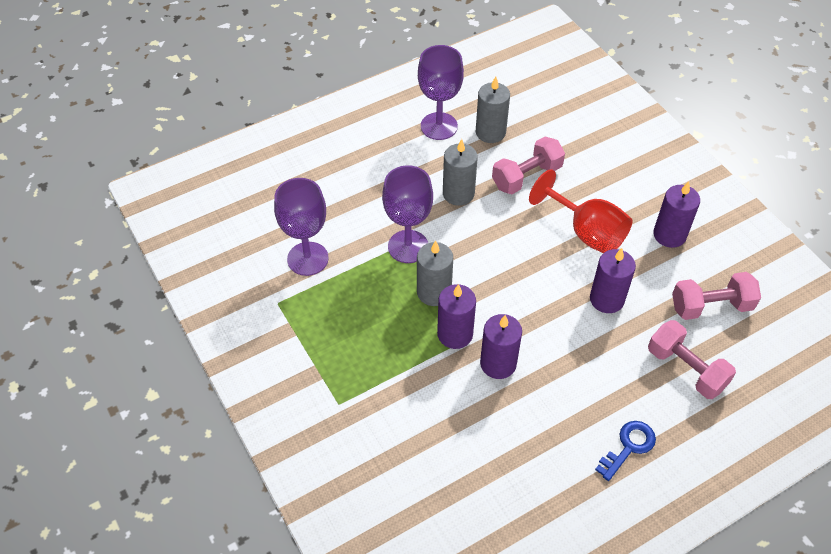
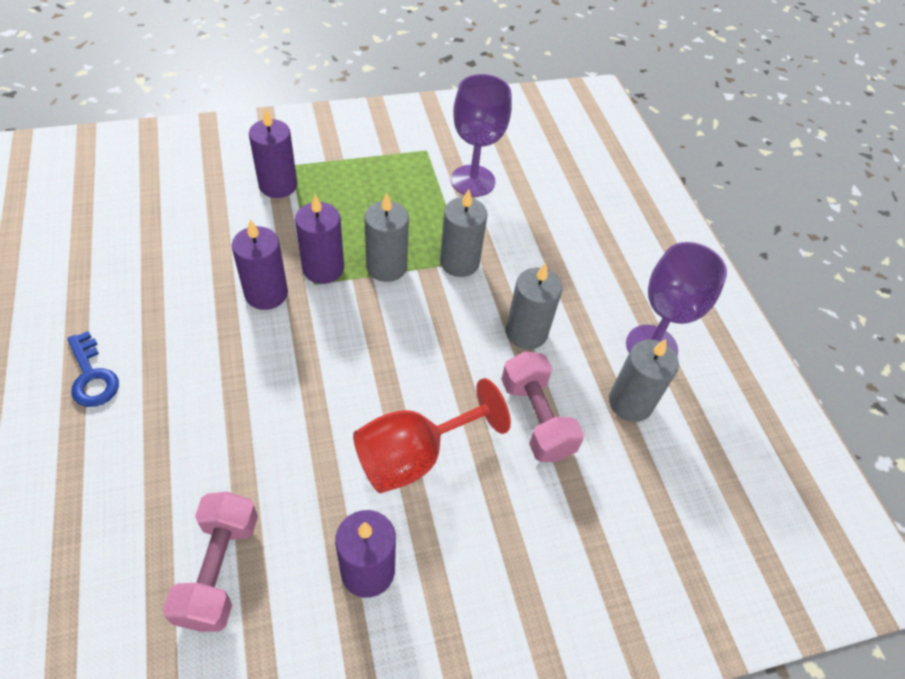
camera: 100 degrees right, 0 degrees up
(408, 246) = (459, 262): purple goblet -> grey candle
(606, 299) = (296, 436): purple candle -> purple candle (278, 185)
(686, 369) = (146, 486): pink dumbbell -> none

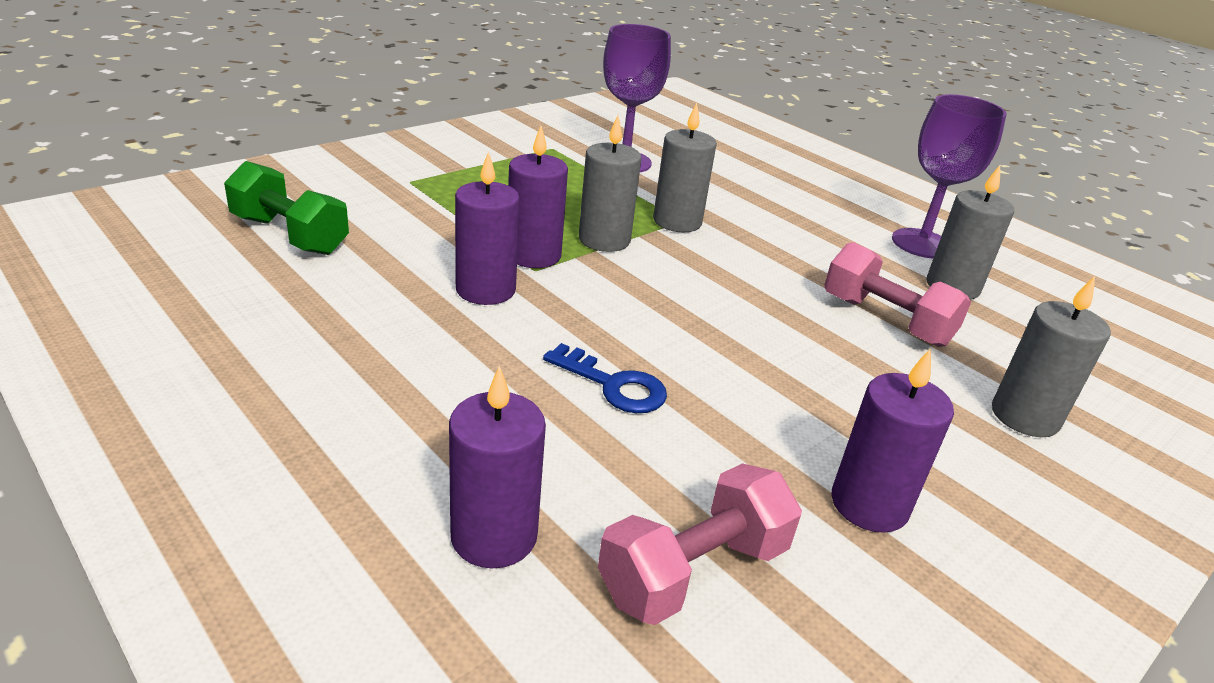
camera: 25 degrees left, 20 degrees down
(92, 376) = (313, 424): blue key -> blue key (613, 385)
(178, 203) = (290, 235): none -> green dumbbell
(219, 569) = (693, 571): pink dumbbell -> pink dumbbell turned 75 degrees clockwise
(278, 185) = (409, 199): purple candle -> purple candle (494, 536)
(414, 456) = (803, 384): red goblet -> none
(526, 332) = (801, 259): grey candle -> grey candle (1024, 416)

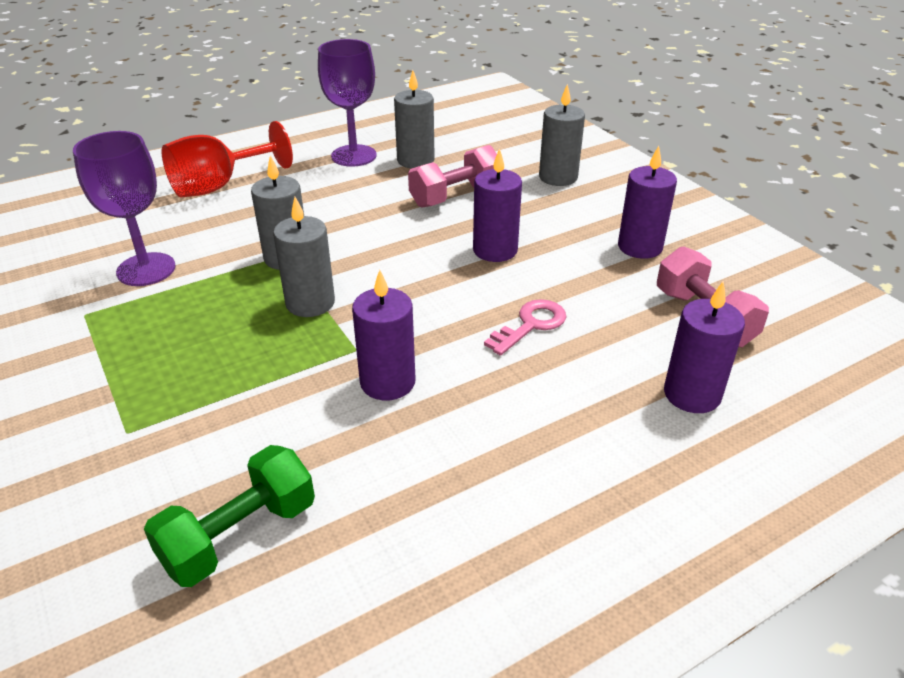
camera: 75 degrees left, 5 degrees up
(533, 255) = (330, 348): purple candle -> purple candle (495, 250)
(613, 385) = (530, 325): blue key -> pink key
(787, 176) = (219, 186): none -> red goblet

